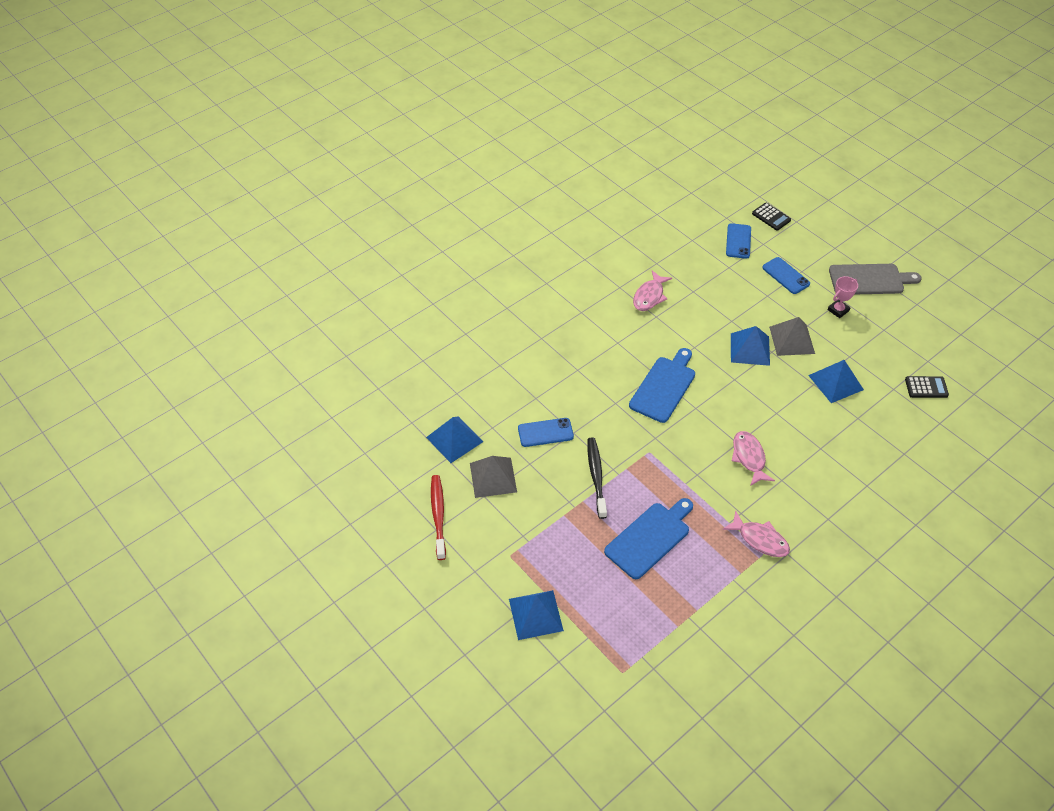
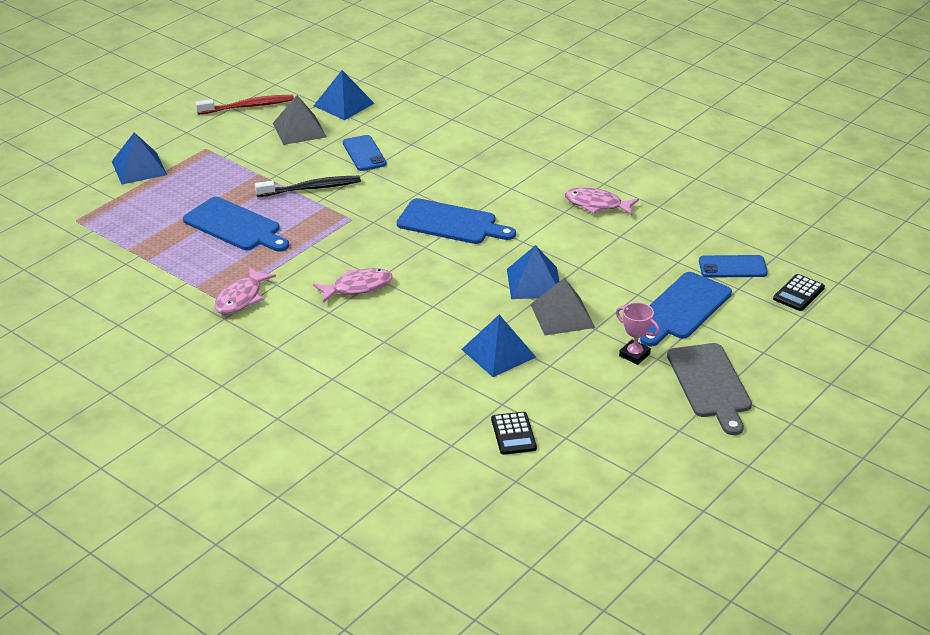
camera: 80 degrees right, 15 degrees down
(786, 276) = (683, 308): blue phone -> blue cutting board

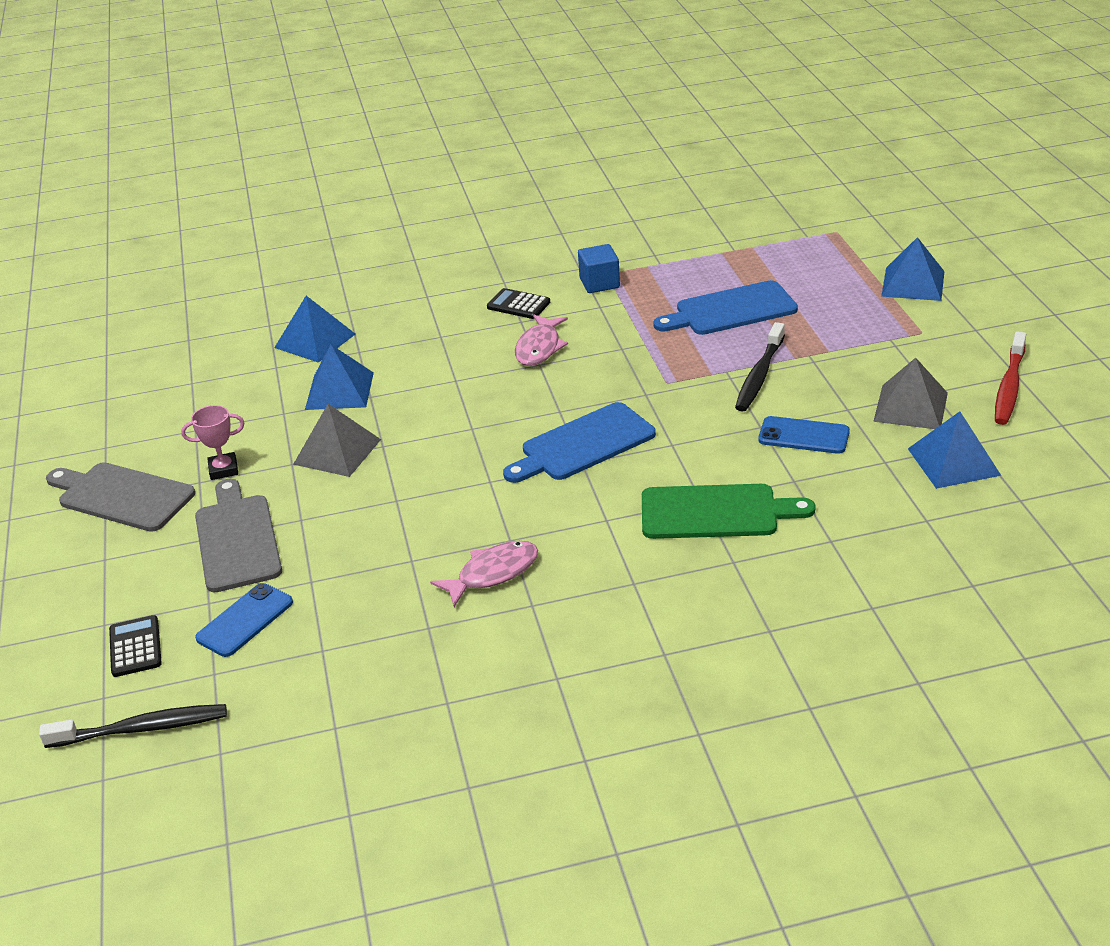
camera: 130 degrees right, 0 degrees up
(241, 298) = (599, 283): pink fish -> blue cube
(466, 157) = (716, 512): none -> green cutting board
(513, 434) = (235, 358): black calculator -> black calculator (518, 305)
(534, 282) = (410, 457): blue pyramid -> blue pyramid (315, 340)
(683, 308) = (237, 539): blue cutting board -> grey cutting board
(834, 257) = (142, 728): none -> black toothbrush

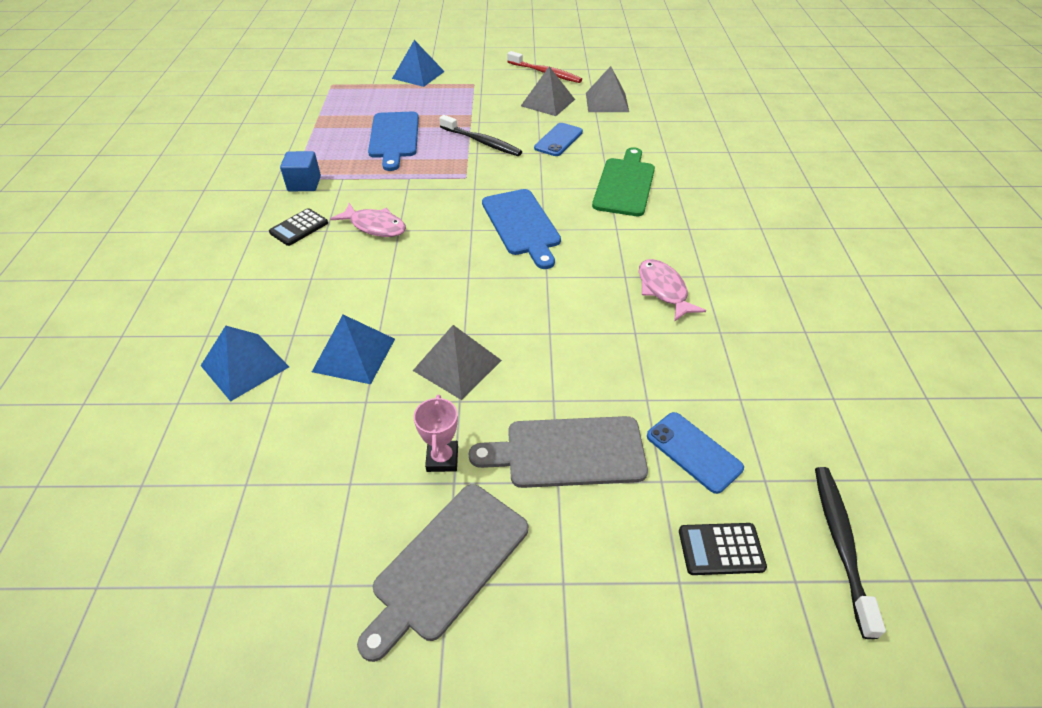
camera: 80 degrees left, 10 degrees up
(953, 461) = (607, 102): blue pyramid -> grey pyramid

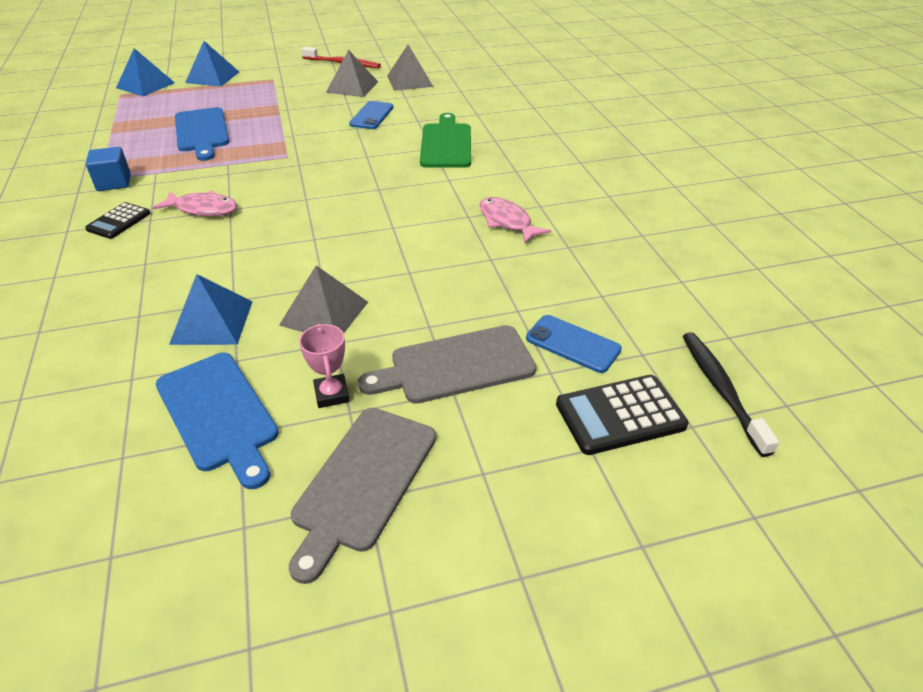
camera: 15 degrees left, 5 degrees down
(245, 366) = (91, 352): blue pyramid -> blue pyramid (145, 85)
(482, 142) = (295, 126): black toothbrush -> none
(522, 225) = (356, 188): blue cutting board -> blue cutting board (219, 414)
(721, 549) = (620, 415): black calculator -> black calculator, size x1.52

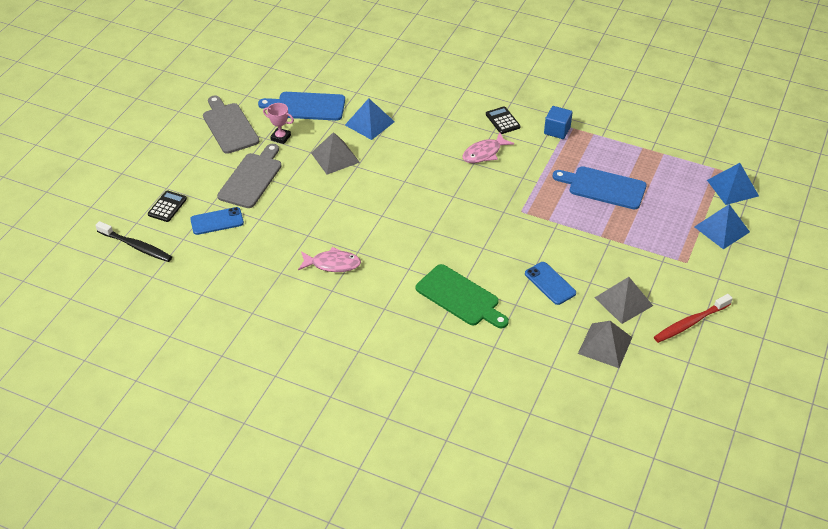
camera: 130 degrees right, 5 degrees up
(620, 415) = (167, 206): black calculator -> black calculator, size x0.66

